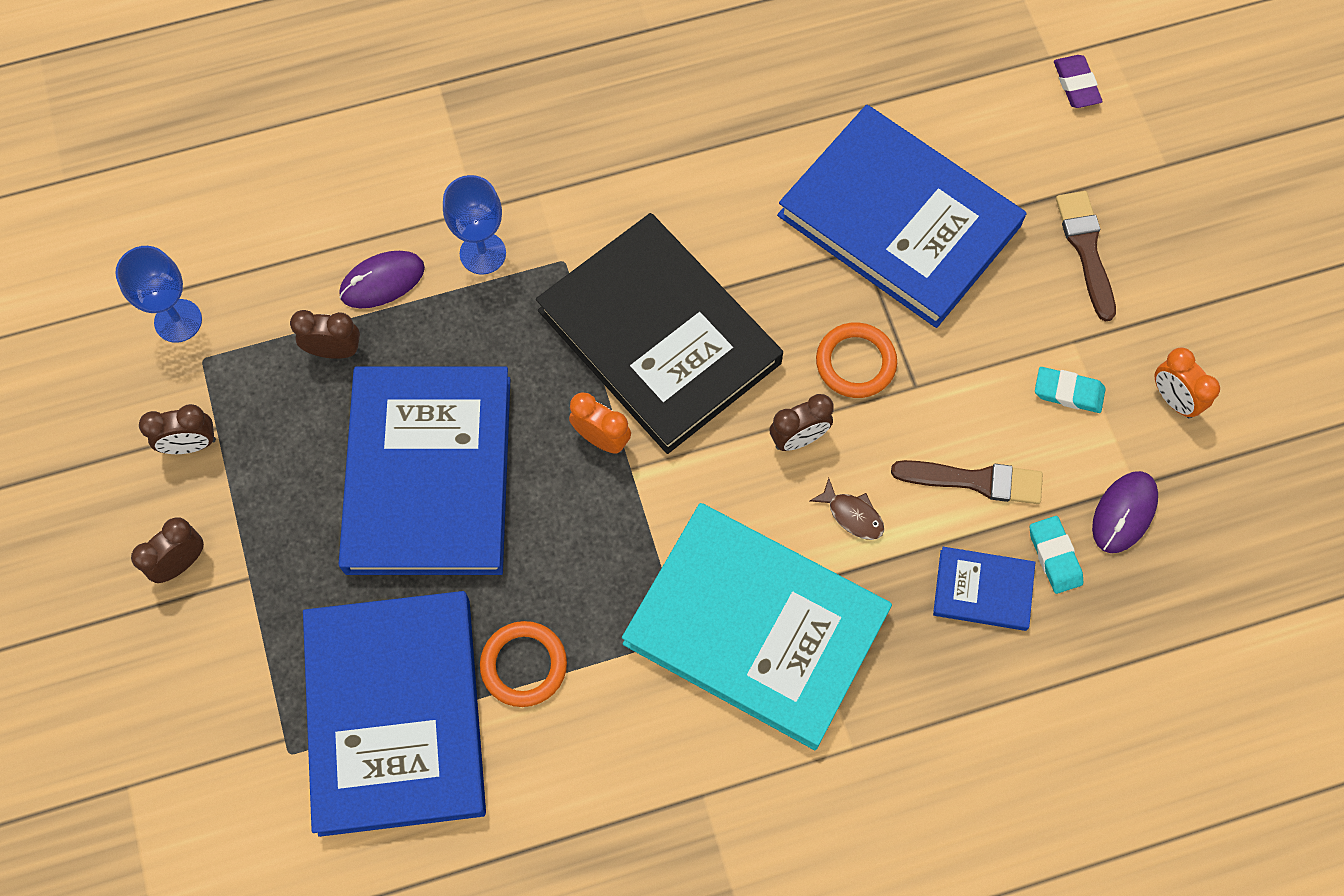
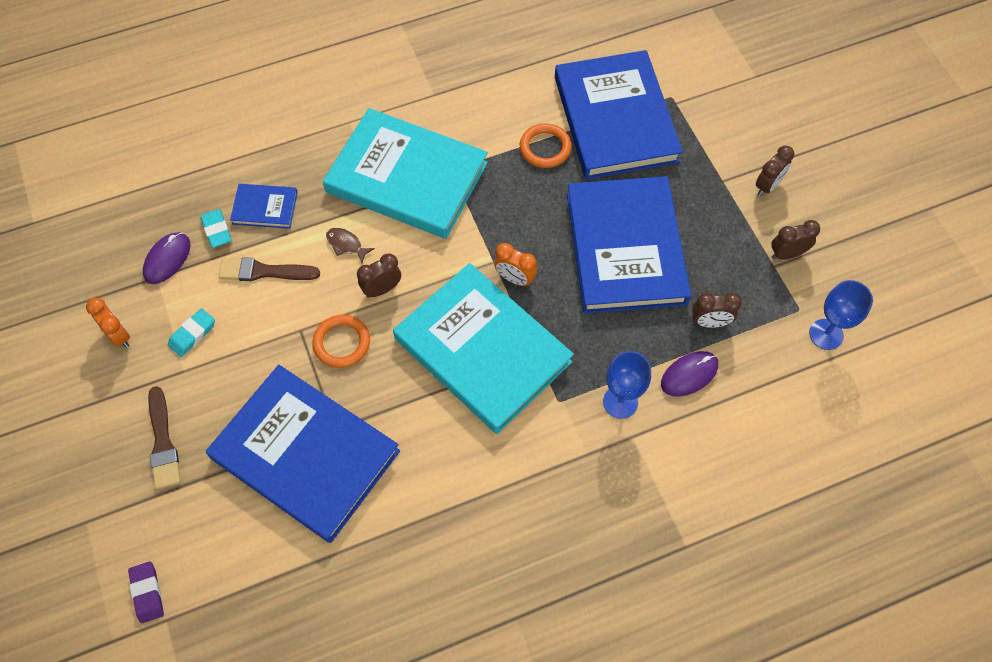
camera: 175 degrees right, 5 degrees down
(659, 337) = (483, 350): black book -> turquoise book
(1068, 392) = (192, 334): turquoise eraser -> turquoise eraser turned 60 degrees counterclockwise

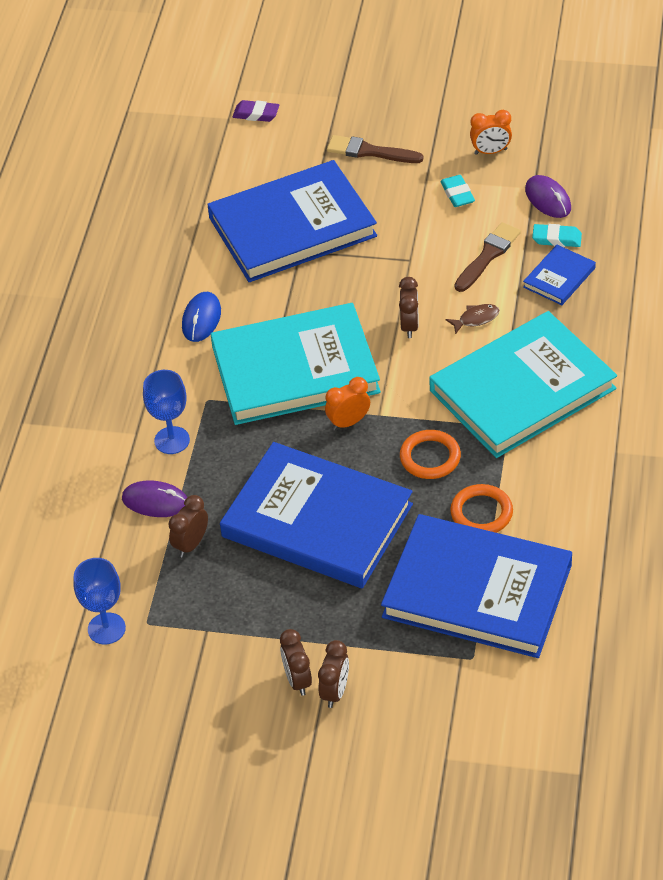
camera: 125 degrees right, 15 degrees down
(342, 343) = (376, 281): orange ring -> orange ring (430, 457)
(469, 465) = (201, 319): none -> blue mouse
(689, 374) = (155, 501): purple mouse -> purple mouse turned 75 degrees counterclockwise
(787, 254) = (210, 649): brown clock -> brown clock (335, 692)

